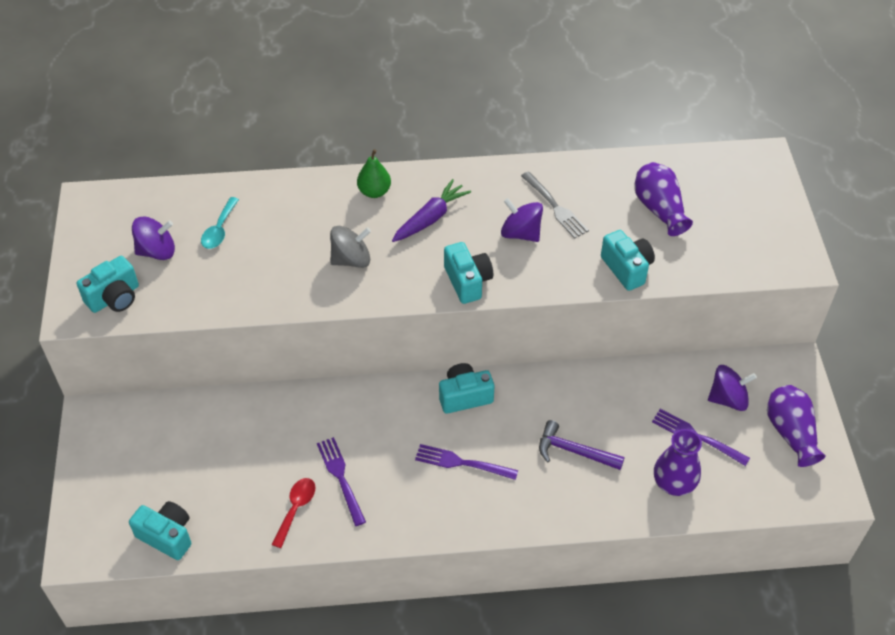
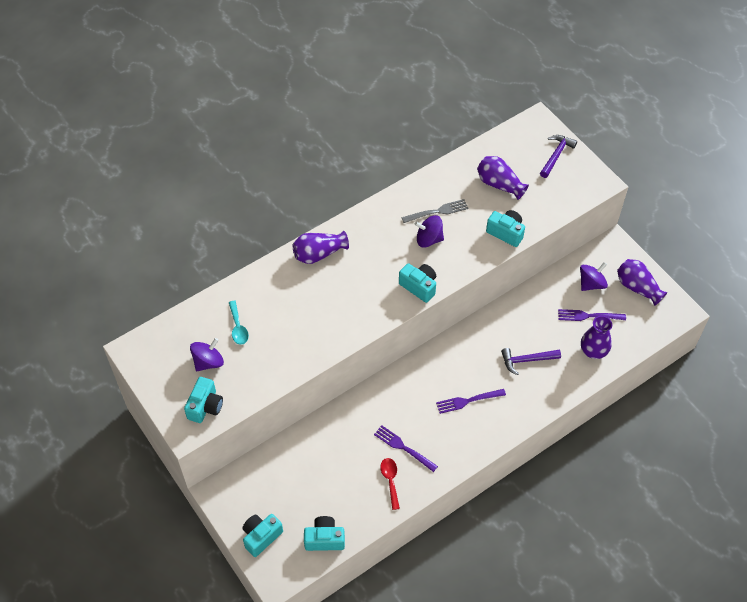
camera: 30 degrees left, 5 degrees up
(351, 259) = (338, 307): grey spinning top -> none
(374, 192) = (319, 254): green pear -> purple vase
(430, 218) = (367, 255): purple carrot -> none
(464, 396) = (441, 359): turquoise camera -> turquoise camera (261, 537)
(554, 206) = (437, 212): grey fork -> grey fork turned 45 degrees counterclockwise
(761, 206) = (556, 155): none -> purple hammer

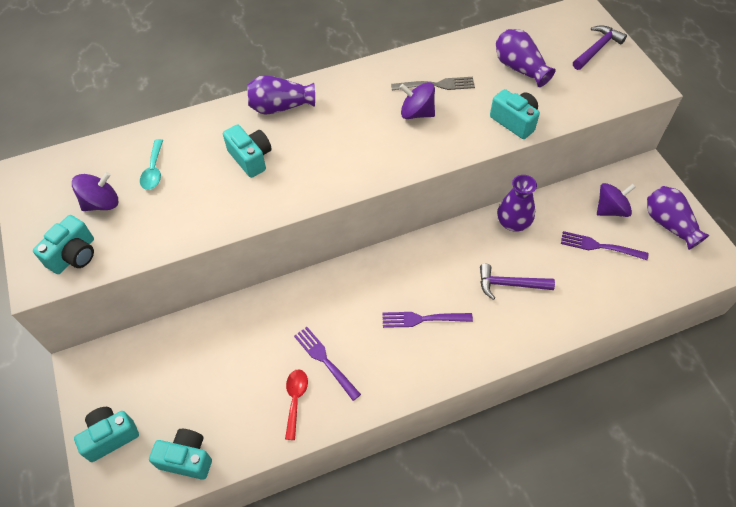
camera: 15 degrees right, 0 degrees up
(419, 286) = (388, 163): turquoise camera -> turquoise camera (251, 158)
(593, 350) = (598, 289): purple vase -> purple vase (513, 223)

